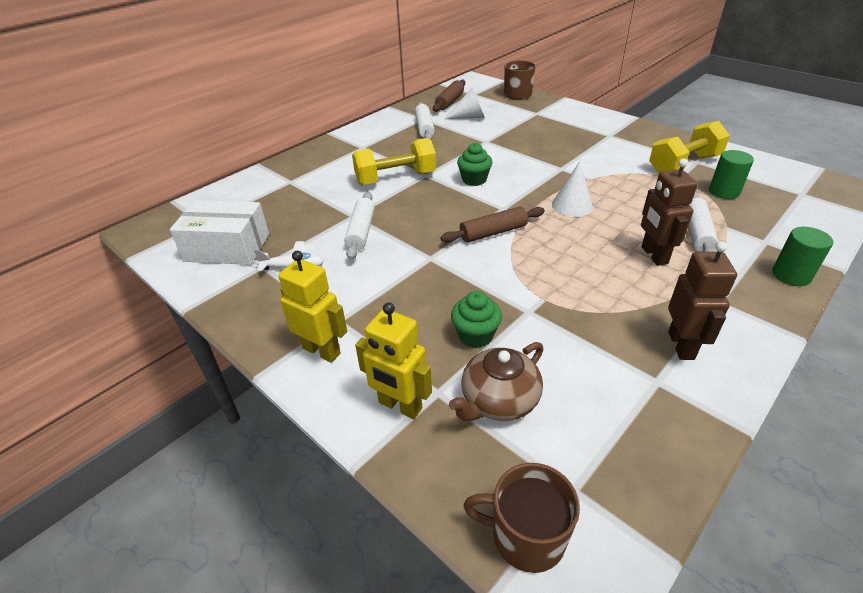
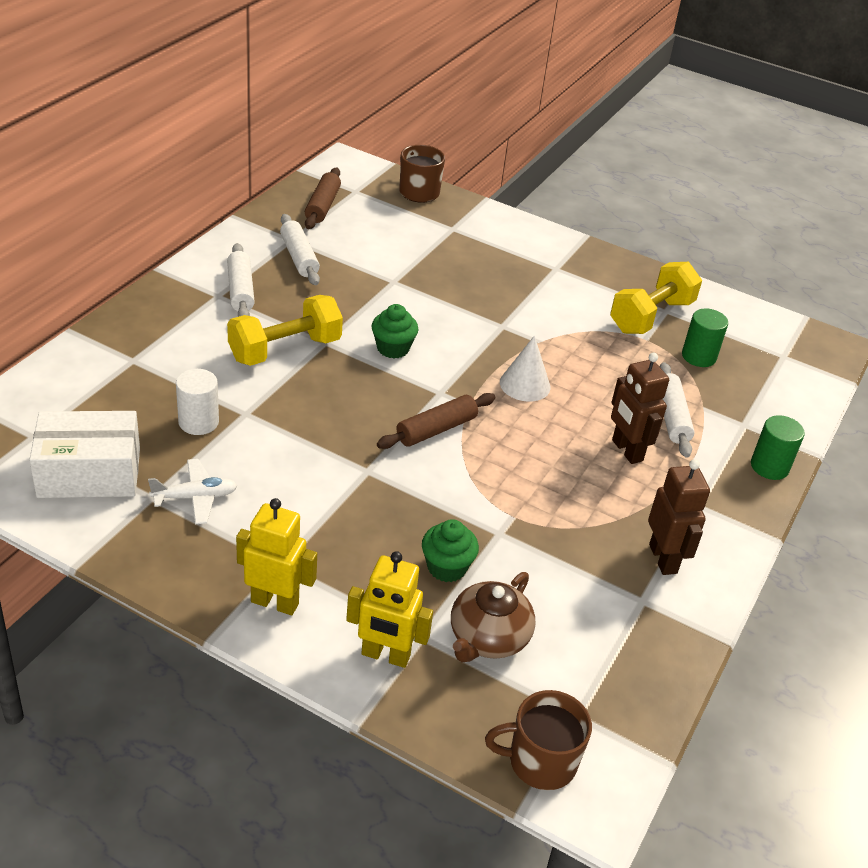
camera: 20 degrees left, 0 degrees up
(317, 219) = (198, 422): none -> white cylinder
(361, 231) = (265, 437): white rolling pin -> white rolling pin (240, 290)
(469, 117) = (359, 236): white cone -> none

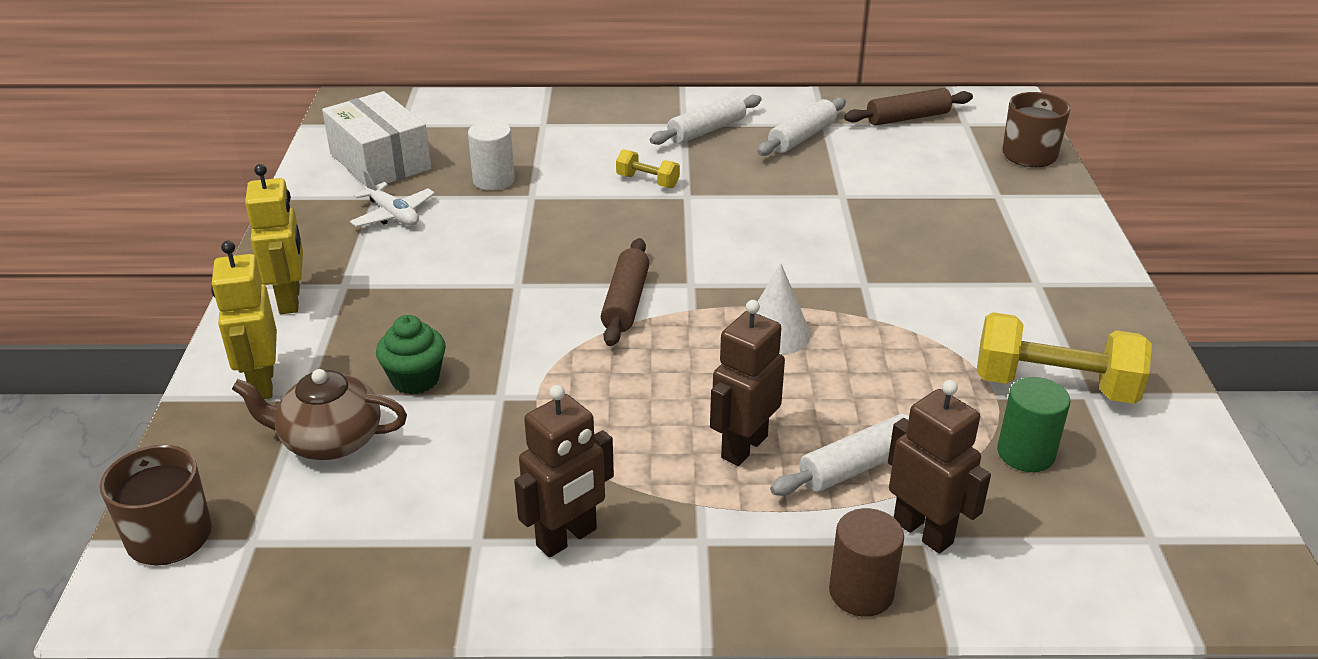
camera: 65 degrees right, 5 degrees down
(285, 349) = (647, 181): yellow dumbbell -> yellow dumbbell, size x0.50
(393, 348) = (727, 233): green cupcake -> none
(436, 429) = (626, 302): brown rolling pin -> brown rolling pin turned 75 degrees clockwise
(737, 422) = (923, 531): none -> brown robot
(769, 467) = (861, 592): green cylinder -> brown cylinder

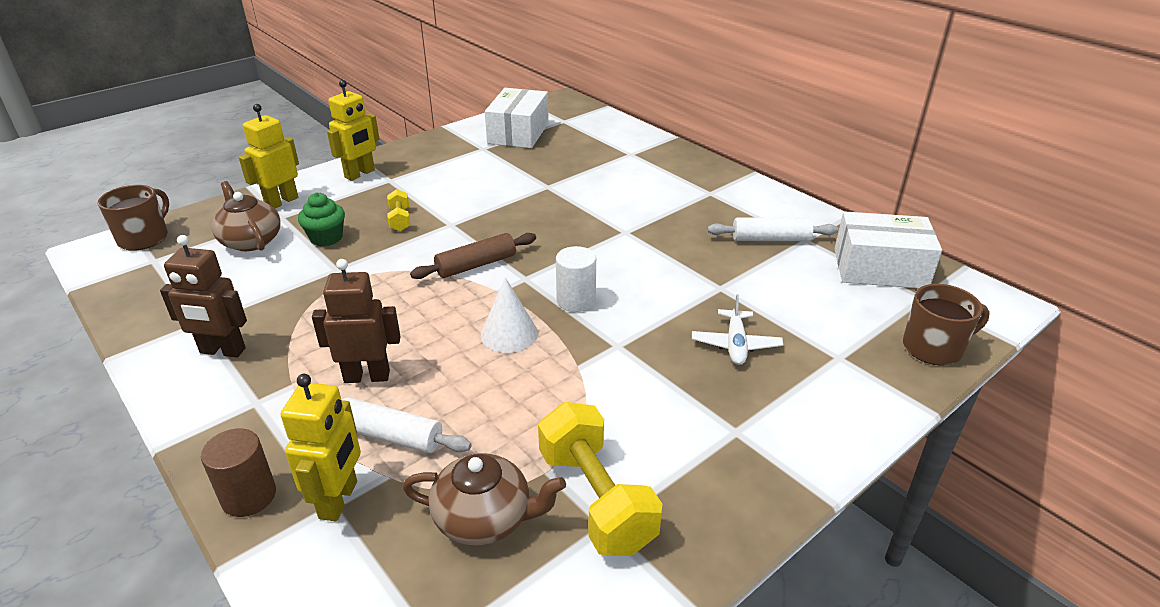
camera: 50 degrees right, 0 degrees up
(393, 215) = (472, 160): white plane -> white plane (735, 344)
(494, 180) = (547, 169): white cylinder -> white cylinder (576, 300)
(647, 181) = (621, 212): yellow dumbbell -> yellow dumbbell (400, 220)
(706, 130) = (716, 203): white rolling pin -> none
(907, 118) = (880, 268): brown rolling pin -> white box
(923, 531) = (339, 500): brown robot -> yellow robot
(1025, 453) = (485, 518): green cylinder -> brown teapot

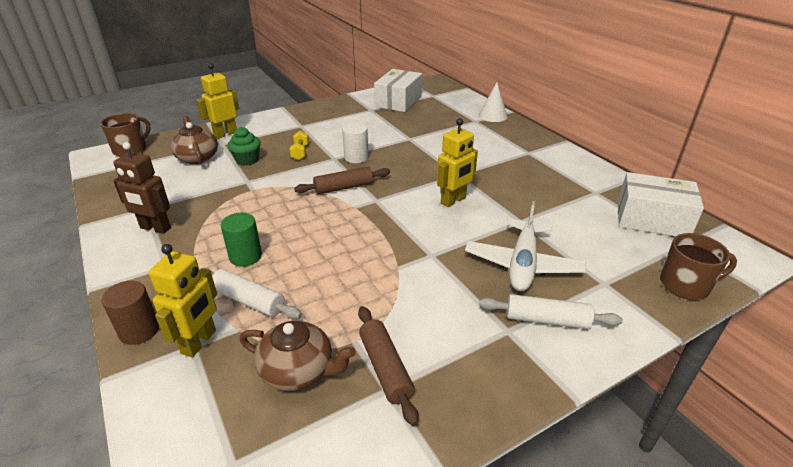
camera: 10 degrees right, 0 degrees up
(360, 174) = (282, 120): yellow robot -> yellow robot (453, 200)
(367, 376) = (245, 256): brown robot -> green cylinder
(509, 334) = (354, 238): white cone -> white cone (492, 115)
(576, 300) = (409, 219): white cylinder -> white cylinder (356, 158)
(596, 499) = (385, 368): yellow dumbbell -> brown rolling pin
(735, 344) = (522, 264): white plane -> white plane, size x1.68
(770, 239) = (568, 189): white rolling pin -> white rolling pin (547, 320)

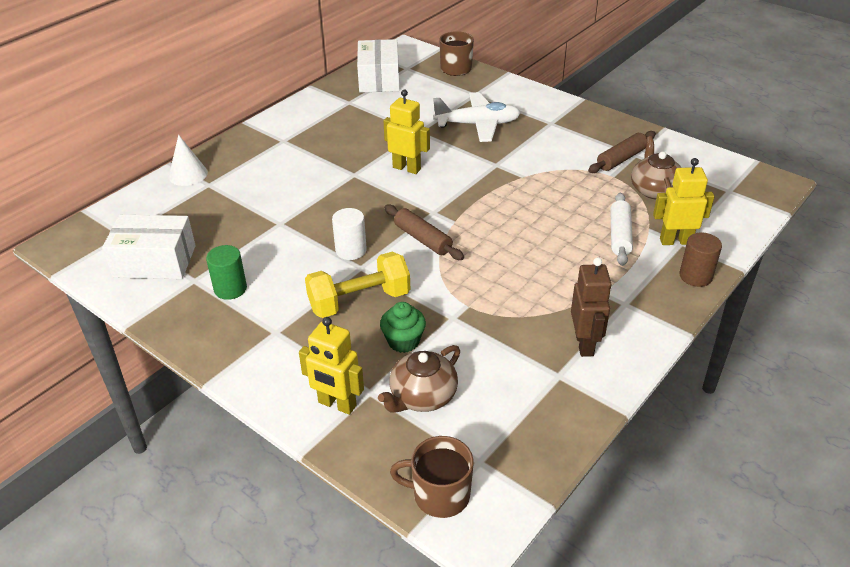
camera: 110 degrees left, 5 degrees up
(245, 256) = (574, 259): green cylinder -> green cylinder (230, 289)
(300, 152) = (359, 301): yellow dumbbell -> yellow dumbbell, size x2.01
(547, 320) = (529, 111): white rolling pin -> none

